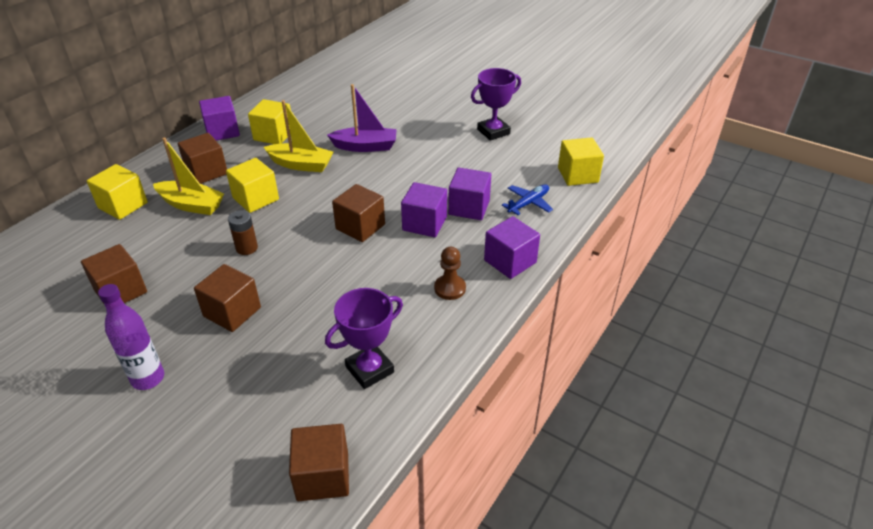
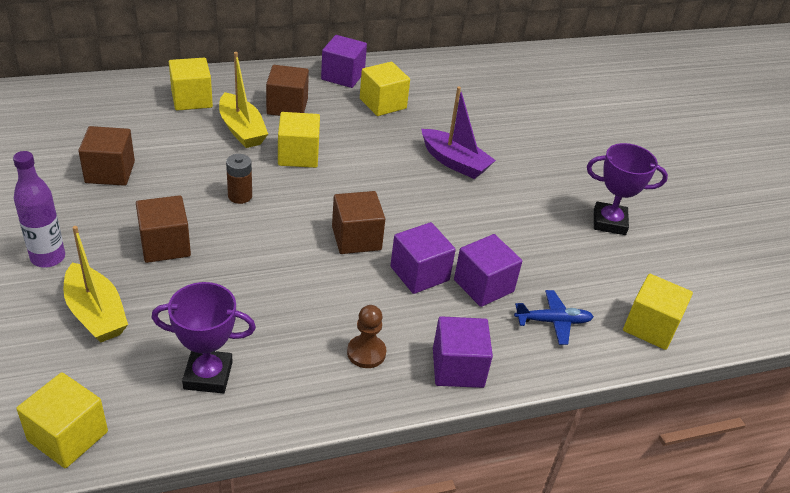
camera: 35 degrees right, 0 degrees up
(301, 165) = (374, 146): yellow boat -> yellow boat (96, 313)
(323, 476) = (68, 436): brown cube -> yellow cube

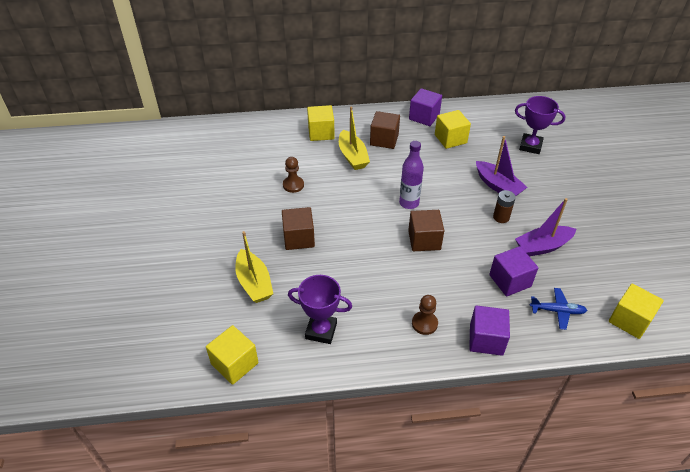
camera: 15 degrees right, 5 degrees up
(48, 258) = (226, 243): purple bottle -> purple bottle (409, 203)
(110, 172) = (266, 184): brown cube -> none
(152, 171) = (293, 185): none -> brown pawn
(240, 196) = (348, 205): brown battery -> brown battery (501, 217)
(298, 155) = (389, 177): yellow cube -> none
(419, 273) = (465, 269): purple cube -> none
(523, 238) = (542, 246): none -> purple boat
(609, 222) = (608, 237): purple trophy -> purple trophy (530, 146)

